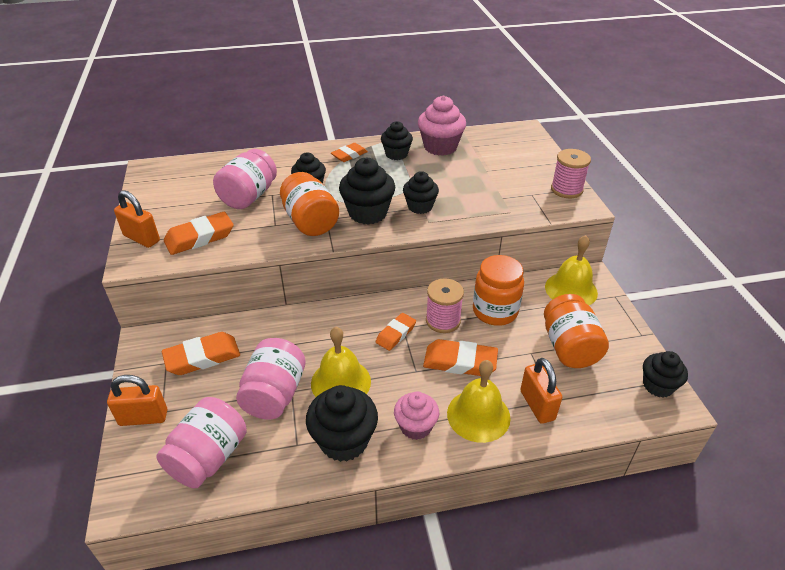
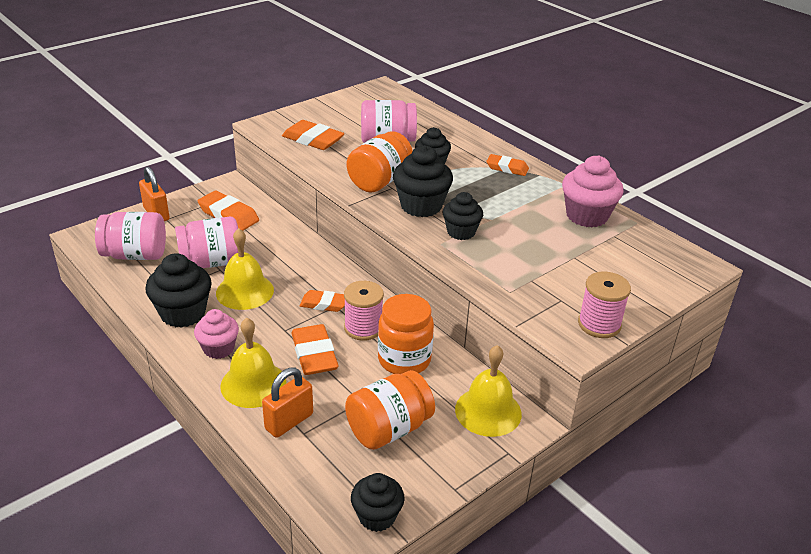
camera: 60 degrees right, 5 degrees down
(141, 238) = (291, 118): orange padlock -> none
(396, 154) = (540, 193): black cupcake -> none

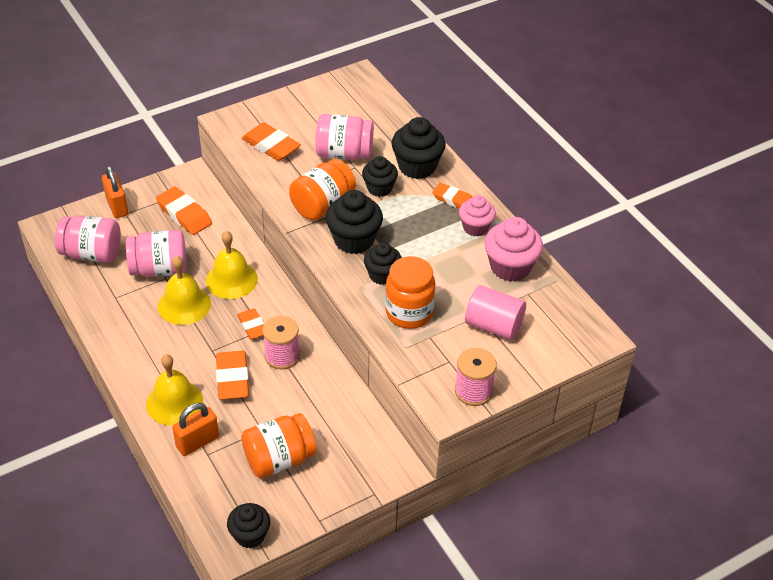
camera: 10 degrees right, 10 degrees up
(183, 313) = (126, 323): black cupcake -> black cupcake (417, 166)
(218, 348) = (151, 363): pink cupcake -> pink cupcake (475, 227)
(323, 304) = (252, 326): orange eraser -> orange eraser turned 45 degrees clockwise
(404, 360) = (310, 393): orange jar -> orange jar (409, 313)
(488, 411) = (369, 453): yellow bell -> yellow bell (231, 280)
(593, 265) = (493, 326): none -> pink cylinder

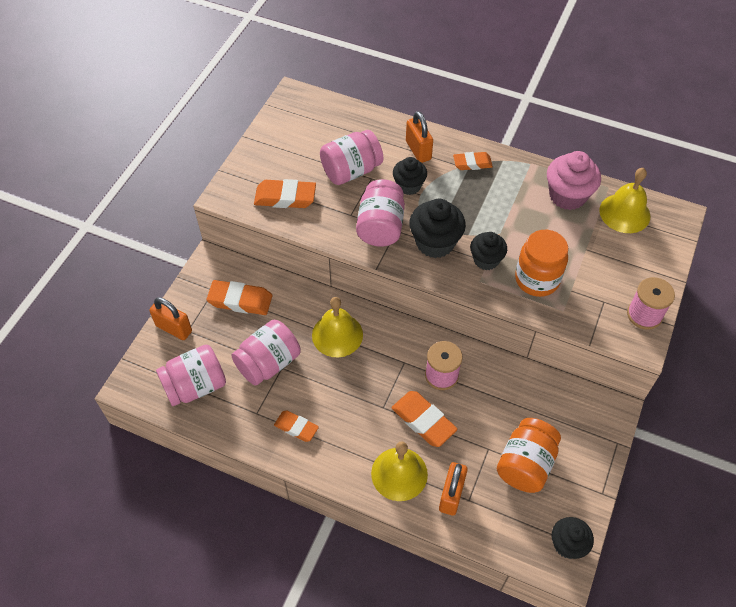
camera: 35 degrees left, 10 degrees up
(184, 305) = (321, 382): yellow bell -> yellow bell (624, 213)
(252, 326) = (394, 365): orange eraser -> orange eraser (296, 427)
(322, 205) = (380, 227): orange jar -> pink jar
(417, 166) = (418, 150): black cupcake -> orange padlock
(475, 227) = (511, 177): pink cupcake -> none
(493, 326) = (604, 251): pink cylinder -> none

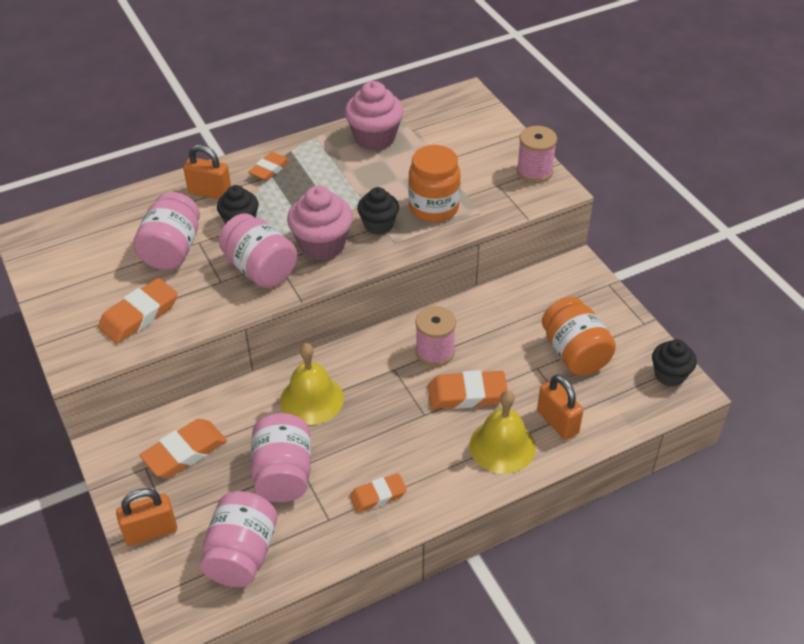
camera: 50 degrees left, 10 degrees down
(435, 243) = (322, 245): black cupcake -> pink cupcake
(624, 213) = (430, 119): yellow bell -> none

